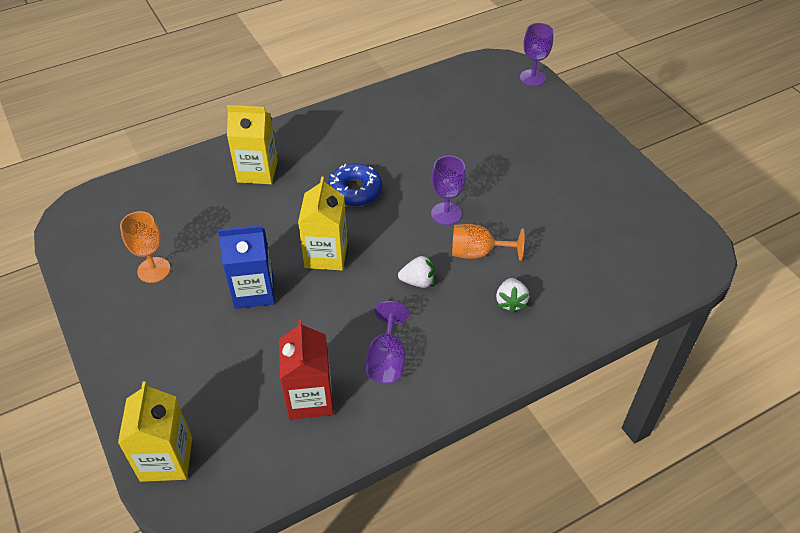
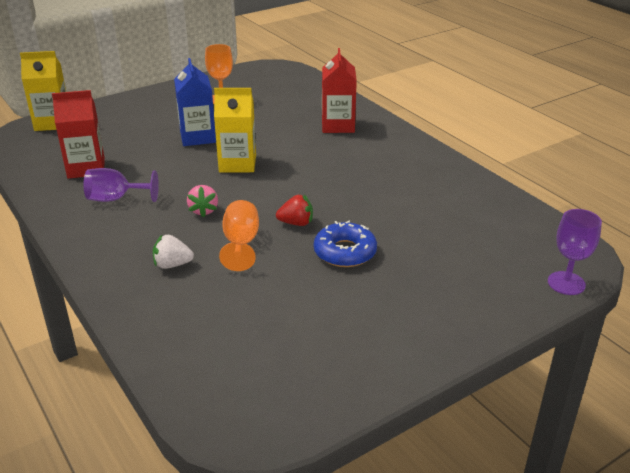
camera: 85 degrees right, 15 degrees down
(257, 171) = (338, 125): yellow carton -> red carton
(355, 191) = (321, 172): blue donut -> blue donut (345, 252)
(418, 281) = (203, 210): white strawberry -> pink strawberry
(446, 213) = (296, 223): purple goblet -> red strawberry

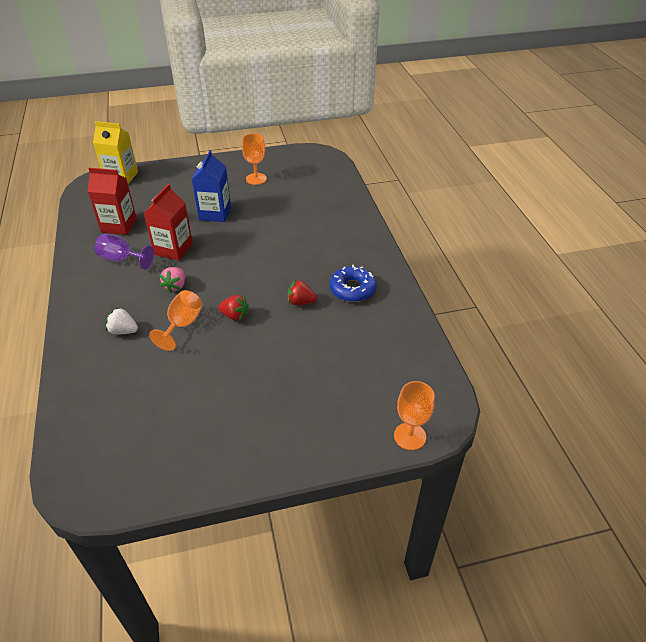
camera: 20 degrees right, 10 degrees up
(237, 163) = (228, 246): yellow carton -> none
(338, 125) = (330, 225): red carton -> red carton (173, 249)
(345, 252) = (253, 354): blue donut -> blue donut (352, 289)
(360, 196) = (301, 302): none -> red strawberry
(566, 283) = (410, 436): purple goblet -> orange goblet

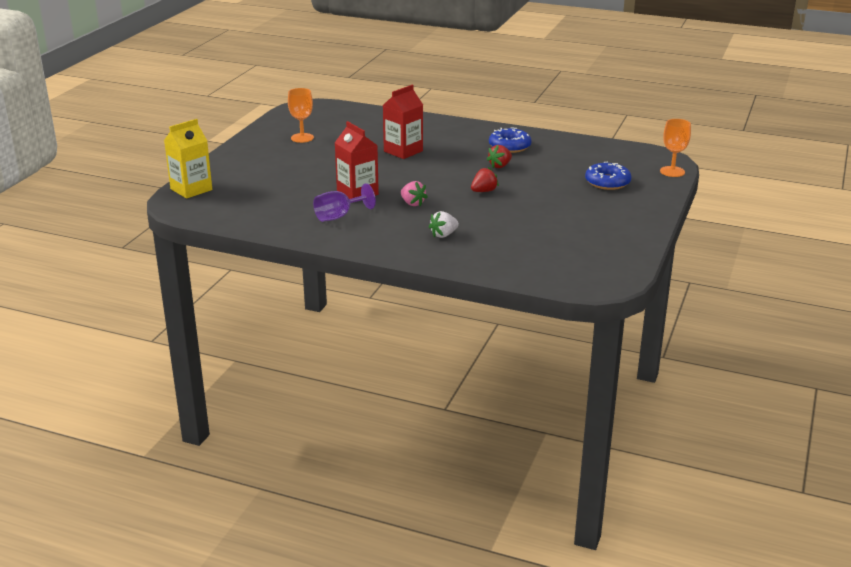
camera: 55 degrees left, 15 degrees down
(119, 225) = (280, 207): red carton -> red carton (403, 151)
(182, 325) = (467, 211): orange goblet -> none
(215, 213) = (329, 165): blue carton -> none
(330, 393) = (607, 182): none -> blue donut

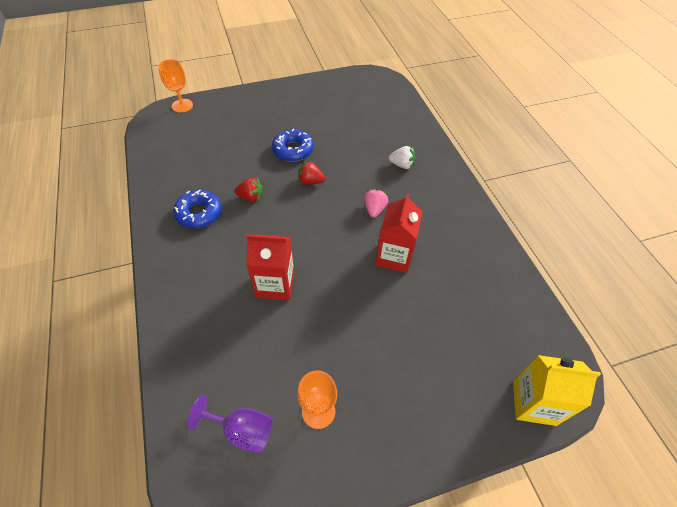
camera: 130 degrees left, 25 degrees up
(339, 216) = (444, 239): purple goblet -> purple goblet (242, 430)
(607, 182) = (231, 127): blue donut -> blue donut (293, 150)

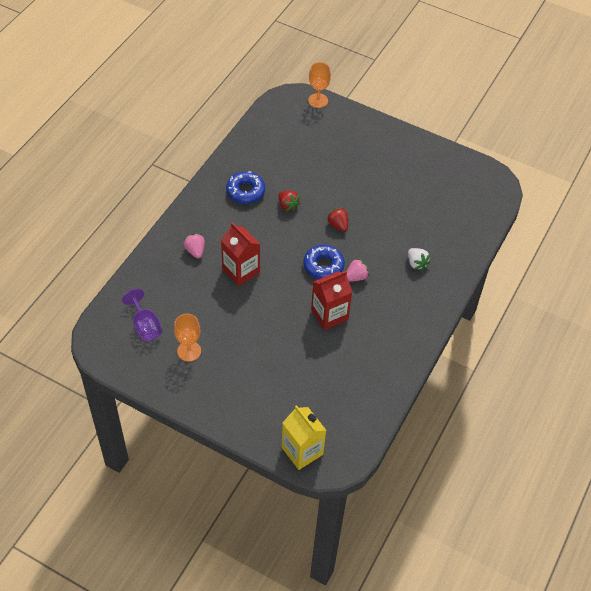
camera: 45 degrees right, 0 degrees up
(209, 303) = (195, 251): none -> pink strawberry
(293, 150) = (354, 193): blue donut -> blue donut (323, 266)

